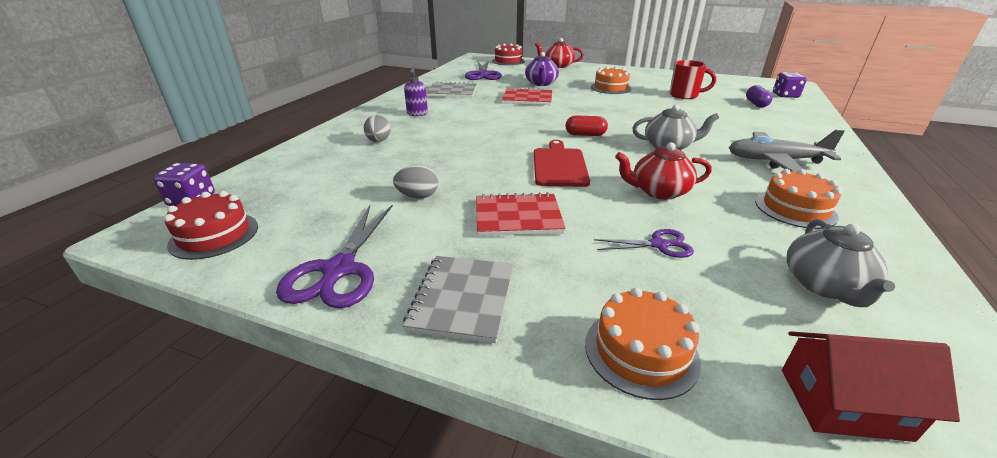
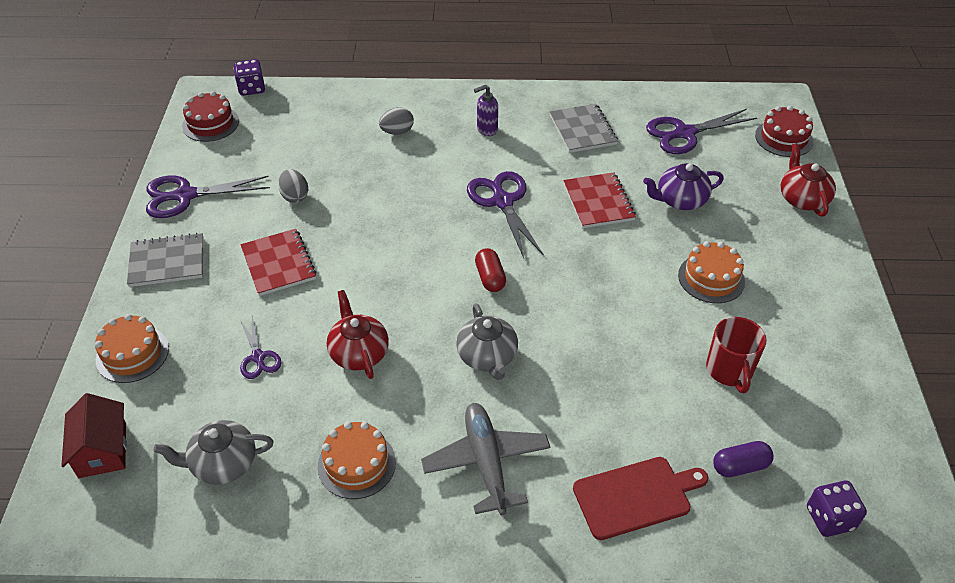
camera: 70 degrees right, 15 degrees up
(504, 120) = (502, 201): none -> purple scissors
(559, 165) = (392, 271): red cutting board -> red cutting board (635, 496)

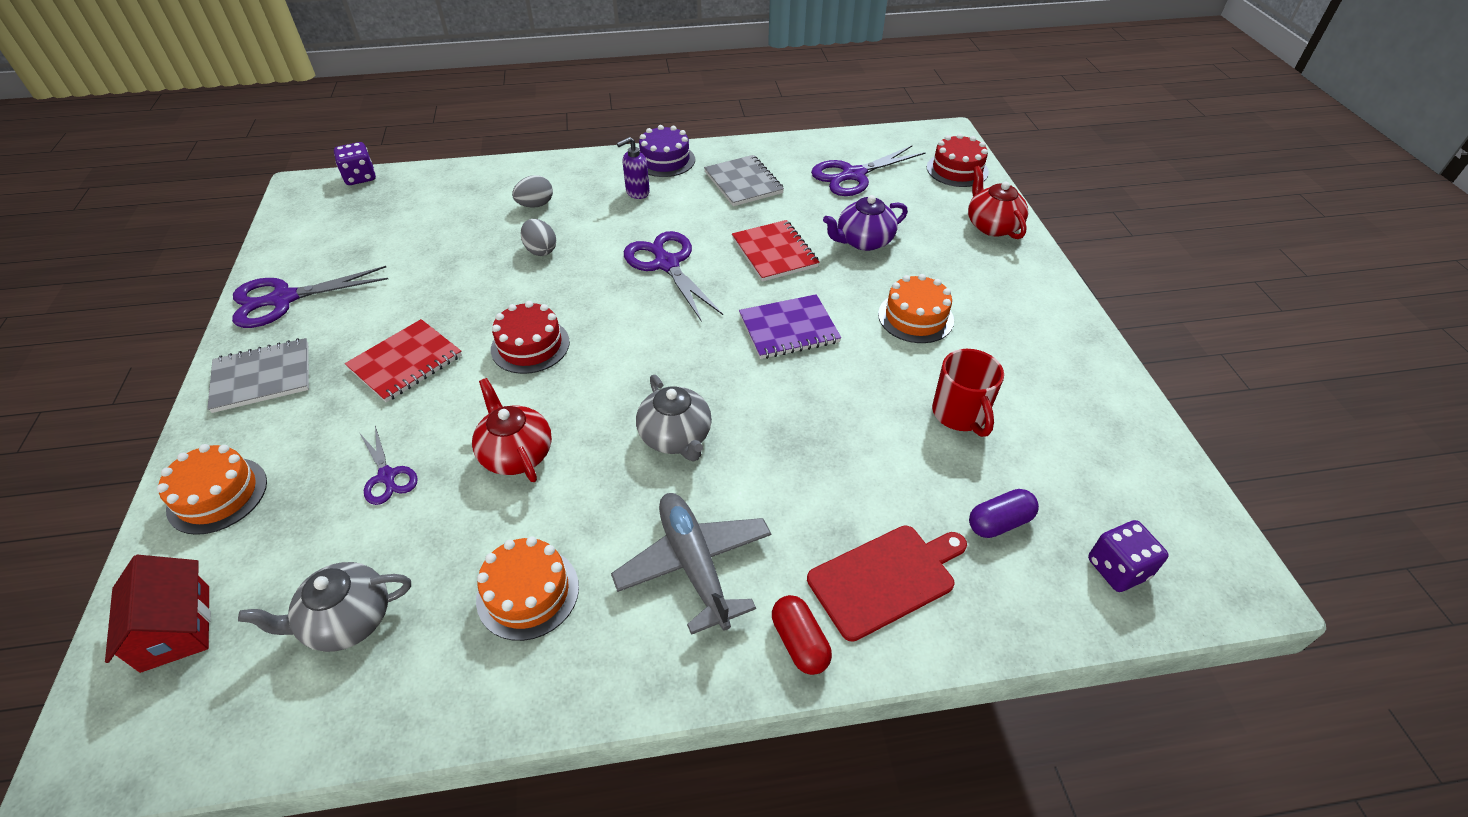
camera: 10 degrees left, 0 degrees up
(210, 123) = (312, 218): red cake -> red cake (530, 345)
(278, 264) = (405, 362): red notebook -> red notebook turned 75 degrees clockwise
(295, 196) = (420, 285): grey egg -> grey egg (540, 250)
(490, 278) = (665, 347): red capsule -> red capsule (799, 642)
(516, 100) = (665, 160): none -> purple cake
(597, 275) = (788, 329): none -> purple notebook

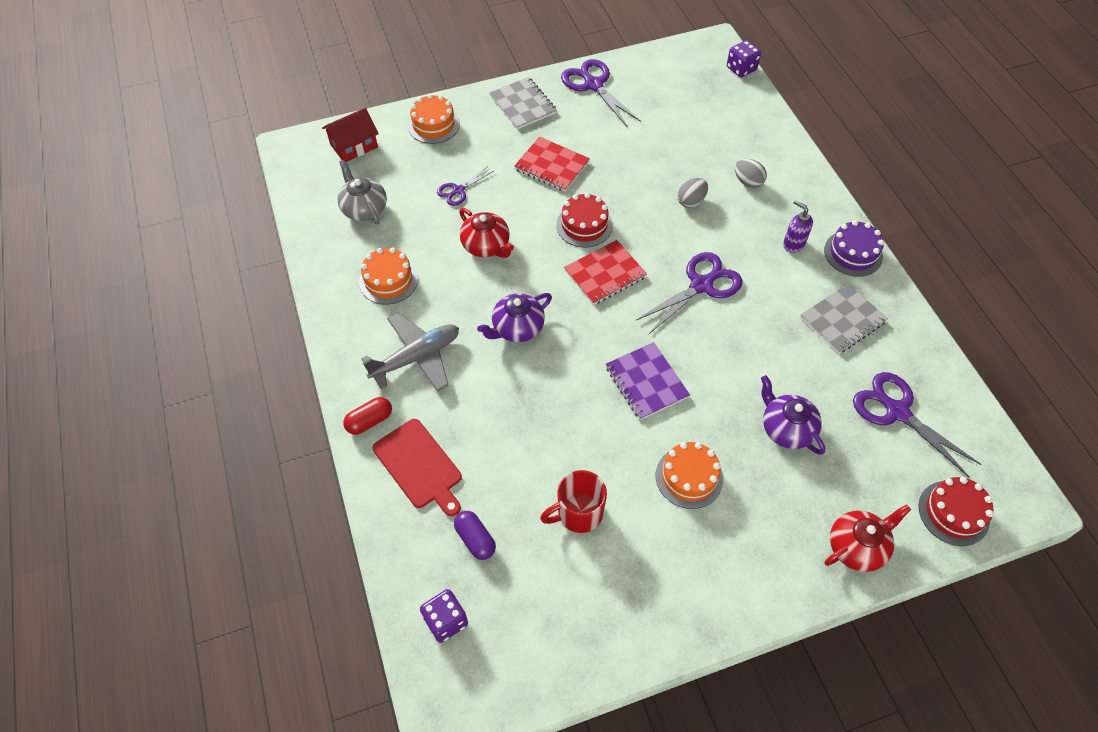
camera: 80 degrees right, 10 degrees up
(516, 453) = (486, 246): red teapot -> red teapot turned 90 degrees clockwise
(676, 437) = (517, 328): grey teapot -> purple teapot
(774, 253) = (743, 359): red notebook -> red notebook (605, 274)

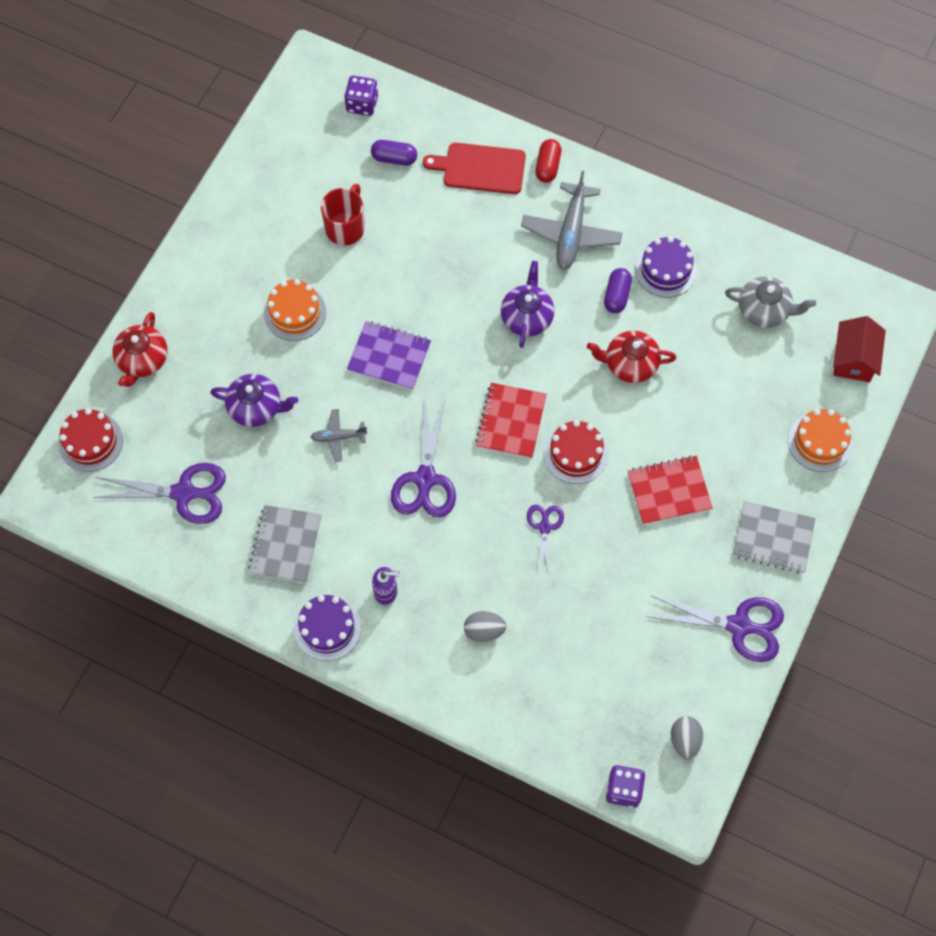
camera: 135 degrees right, 10 degrees up
(388, 280) = (665, 270): orange cake -> purple cake
(441, 291) = (617, 295): none -> purple capsule
(458, 190) = (714, 394): purple scissors -> purple scissors (545, 527)
(691, 201) = (513, 561): grey egg -> grey egg (685, 741)
(739, 358) = (338, 437): none -> grey plane

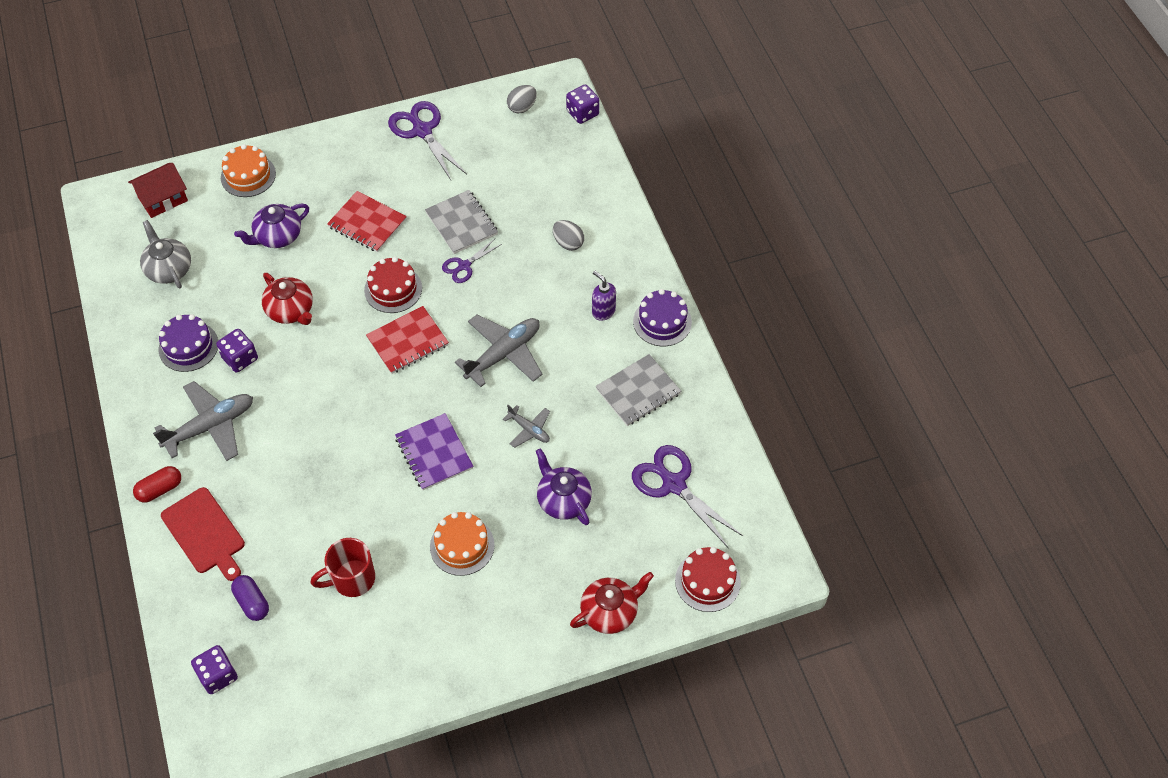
camera: 135 degrees left, 10 degrees down
(425, 480) = (503, 354): purple scissors -> grey plane
(527, 317) = (313, 397): purple teapot -> purple teapot (277, 236)
(617, 295) = (240, 358): purple capsule -> purple dice
(773, 538) = (344, 153): grey notebook -> grey notebook (461, 223)

